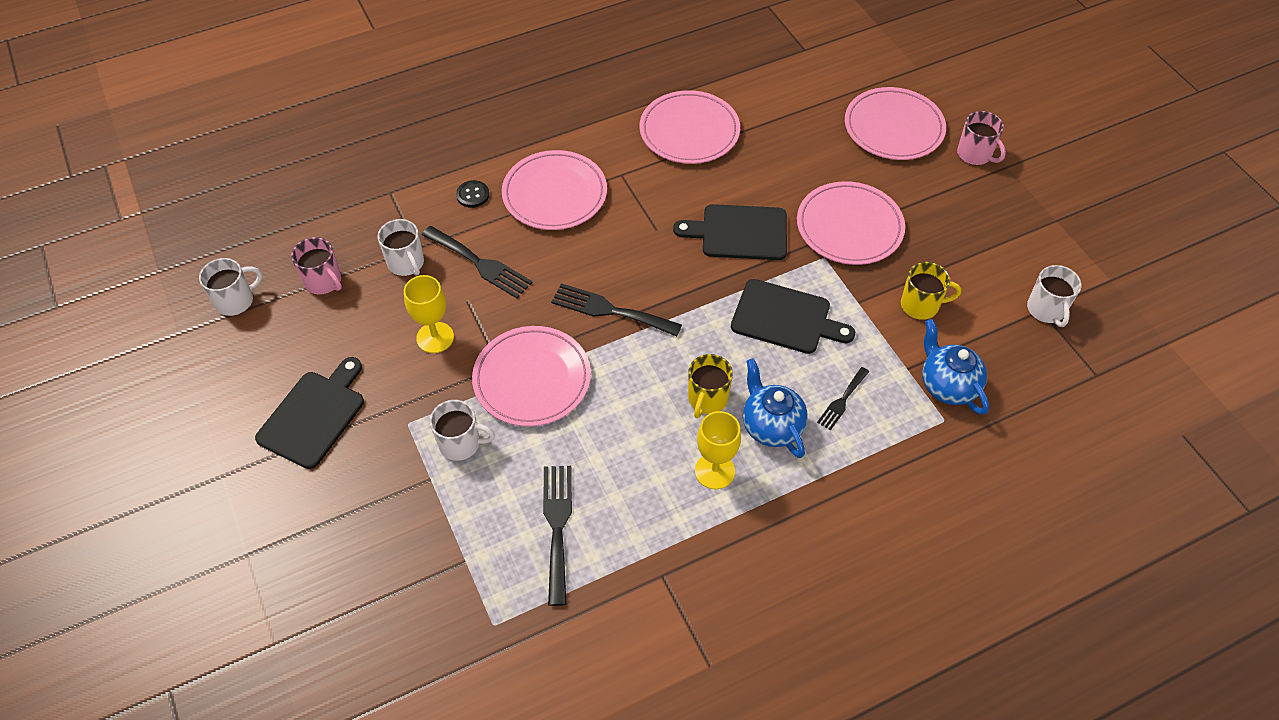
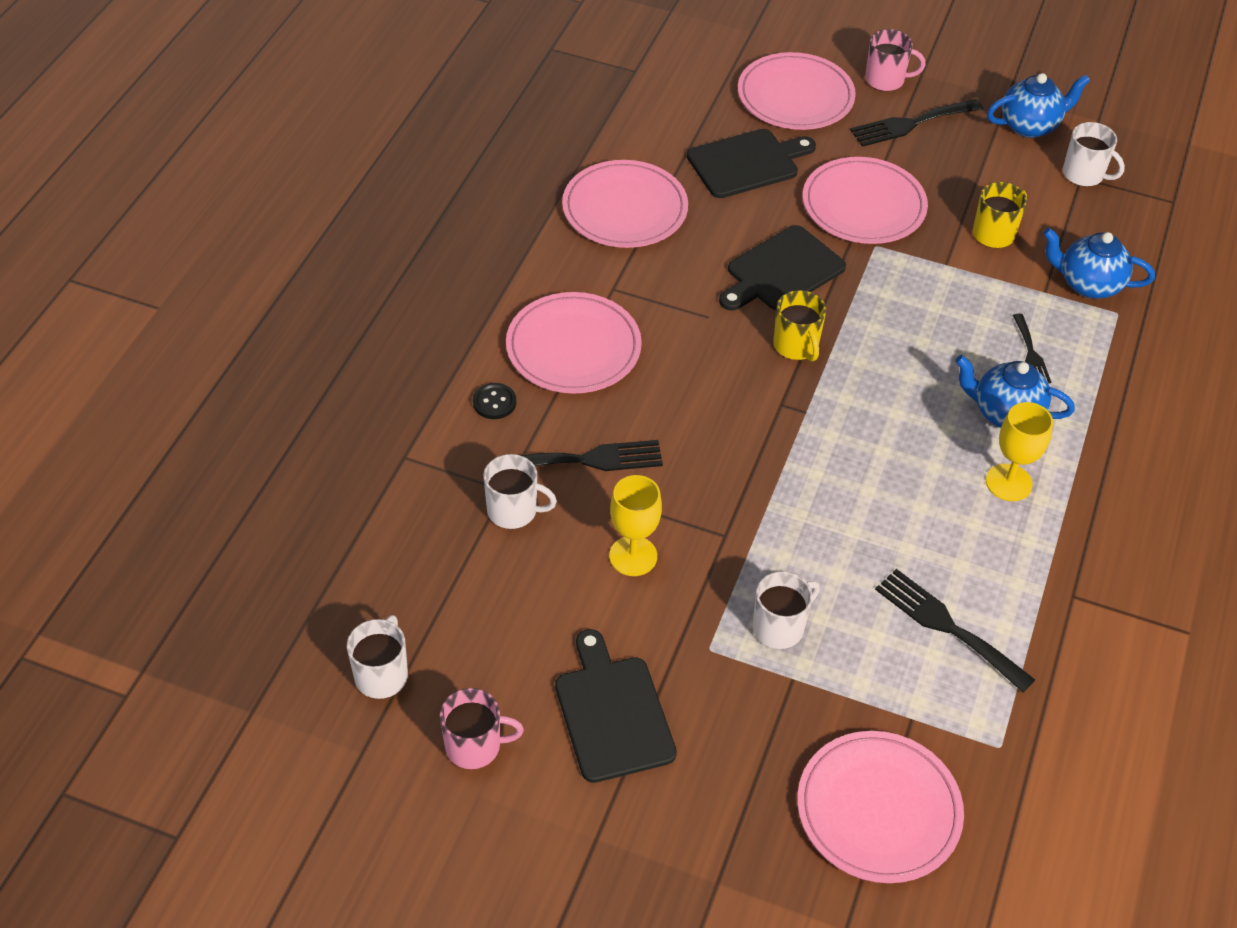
camera: 45 degrees left, 5 degrees down
(323, 281) = (451, 588): pink mug -> pink mug (475, 746)
(532, 379) = (768, 524): pink plate -> pink plate (878, 810)
(610, 310) = (758, 415): black fork -> black fork (911, 124)
(707, 399) = (931, 429): yellow mug -> yellow mug (796, 346)
(785, 318) = (908, 317): black cutting board -> black cutting board (747, 163)
(1047, 250) = (1030, 126): none -> blue teapot

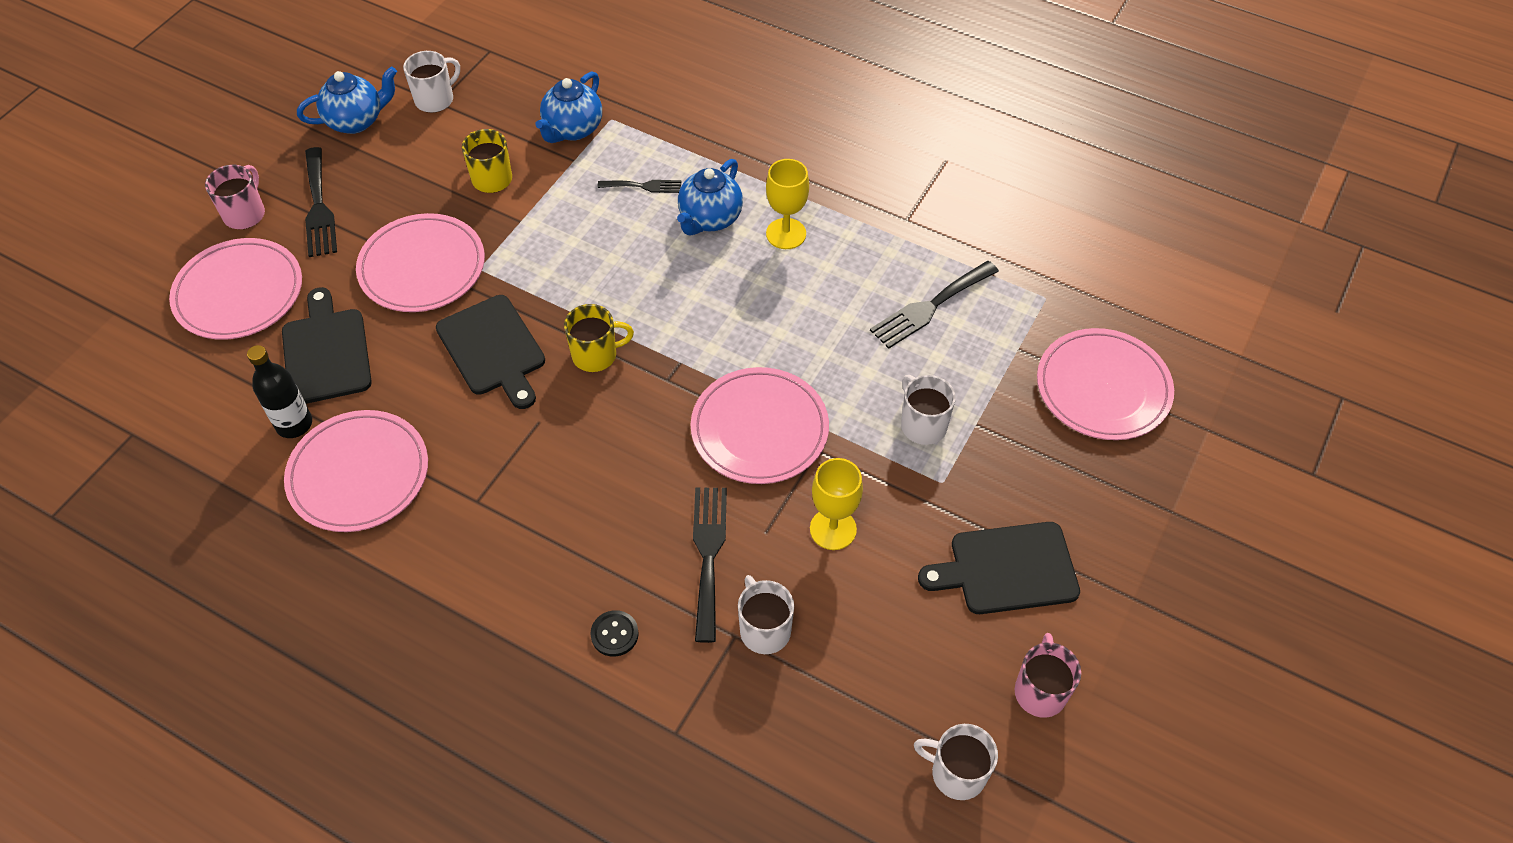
camera: 80 degrees left, 5 degrees up
(513, 511) = (764, 629): white mug -> white mug turned 45 degrees counterclockwise
(573, 348) = (553, 549): pink plate -> pink plate (759, 429)
(666, 160) = (294, 424): none -> black bottle
(1030, 126) = (356, 121): blue teapot -> blue teapot turned 75 degrees clockwise

